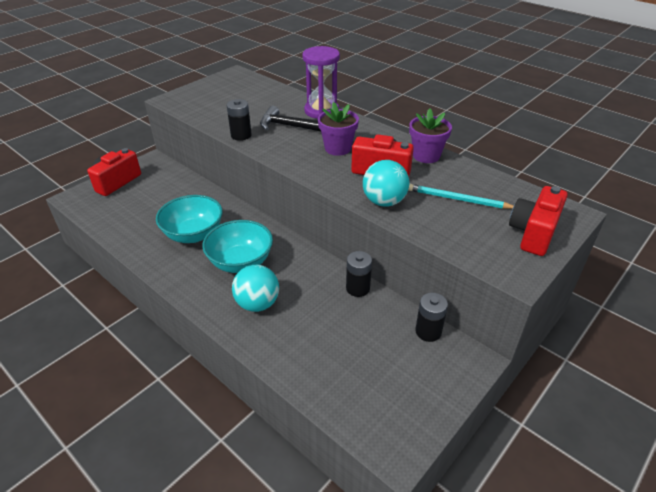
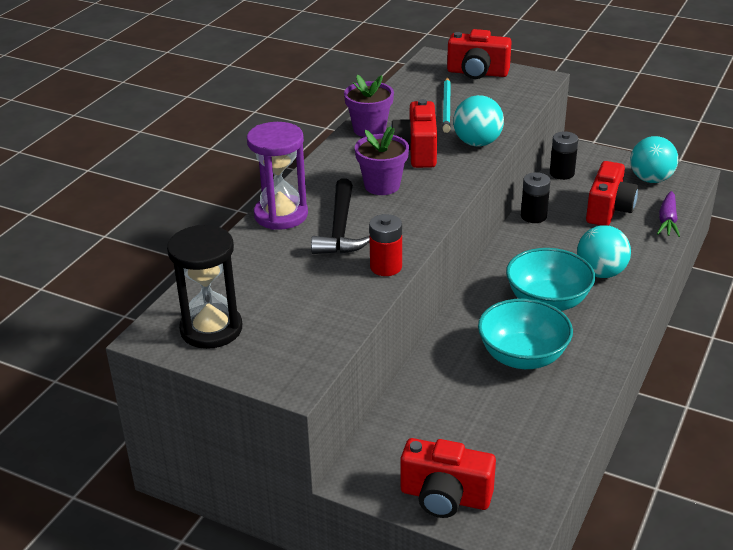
camera: 105 degrees left, 5 degrees down
(228, 85) = (211, 329): none -> black hourglass
(241, 135) = (386, 267): black battery -> red battery
(312, 385) = (667, 221): none -> purple carrot
(349, 344) = (608, 210): none -> red camera
(397, 406) = (650, 179): none -> turquoise ball

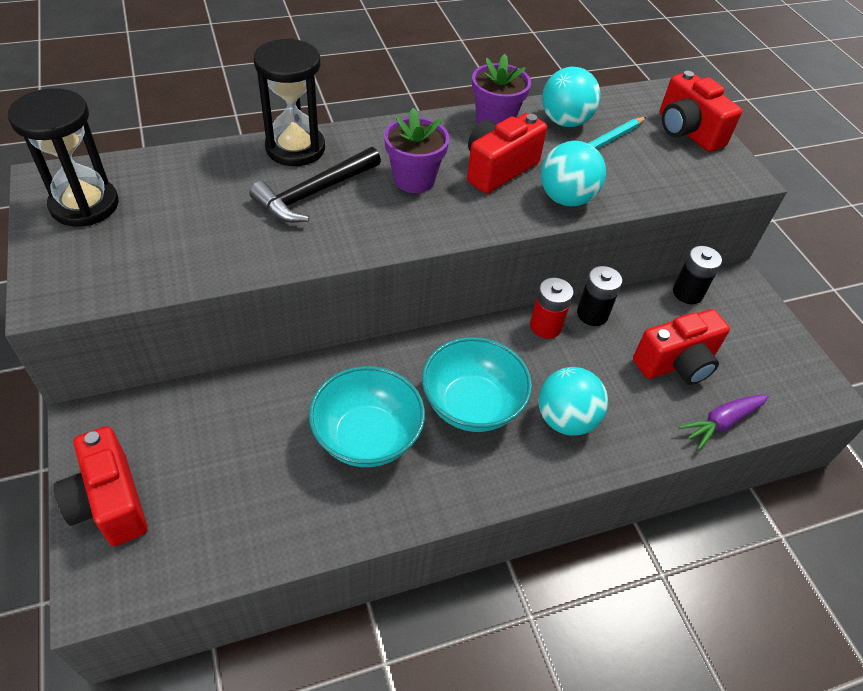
camera: 40 degrees right, 15 degrees up
(281, 215) = (295, 148): purple hourglass -> black hourglass
(386, 267) = (285, 255): red battery -> red battery (545, 326)
(650, 179) = (773, 366): turquoise ball -> turquoise ball (565, 121)

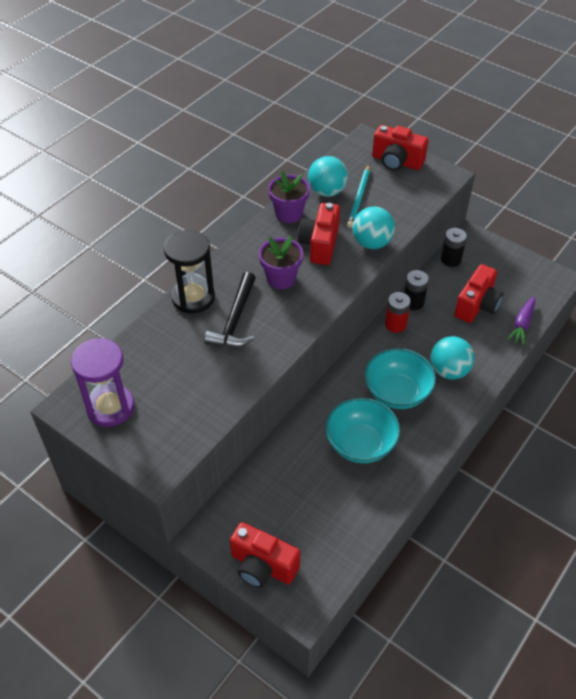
camera: 30 degrees left, 0 degrees up
(84, 205) = (110, 407): black hourglass -> purple hourglass

